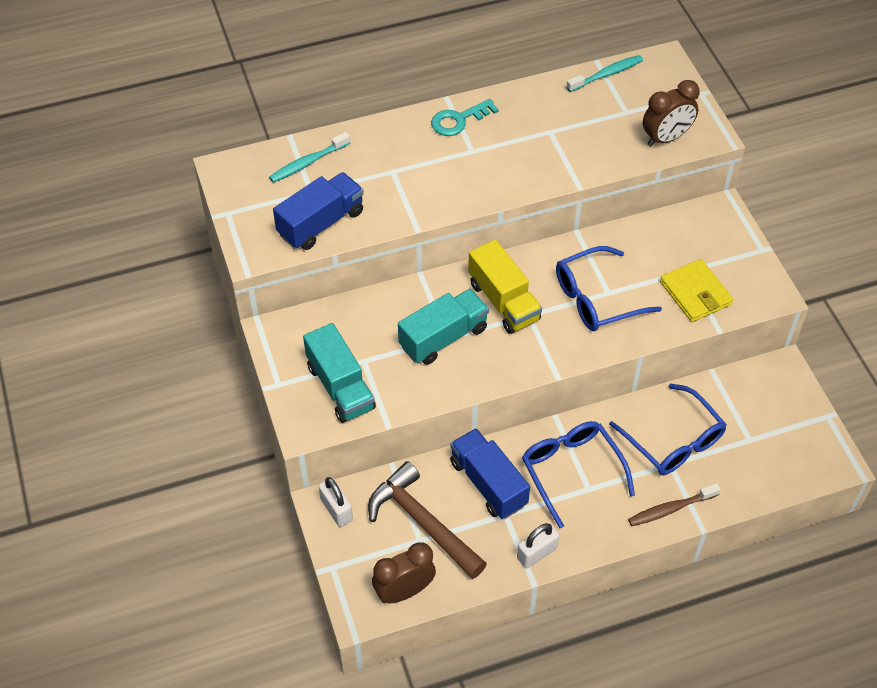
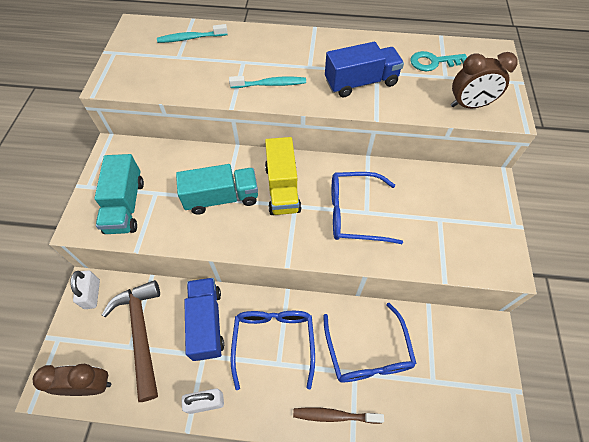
camera: 25 degrees right, 5 degrees up
(321, 223) = (168, 79): blue truck -> blue truck (361, 83)
(458, 120) = (313, 44): turquoise key -> turquoise key (433, 62)
(606, 74) = (443, 46): turquoise toothbrush -> turquoise toothbrush (270, 84)
(695, 293) = (438, 240): yellow wallet -> none

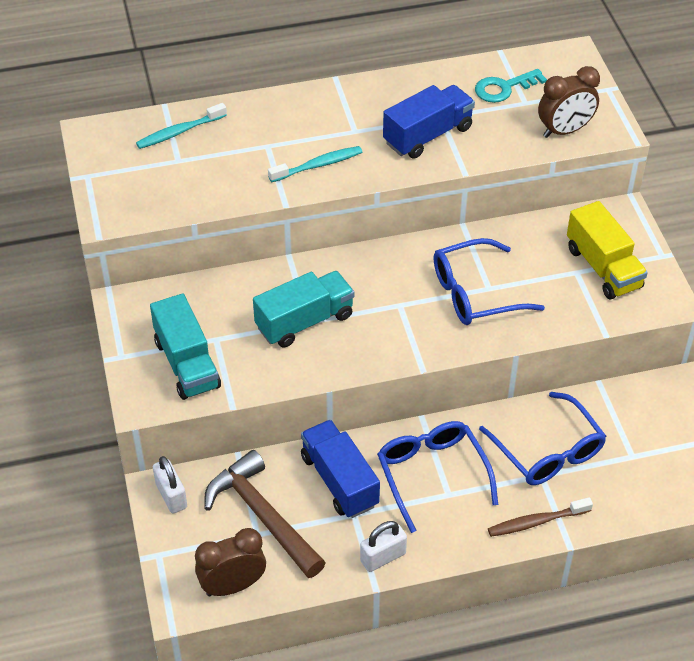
camera: 20 degrees left, 10 degrees down
(282, 188) = (374, 289): yellow truck -> yellow truck (603, 268)

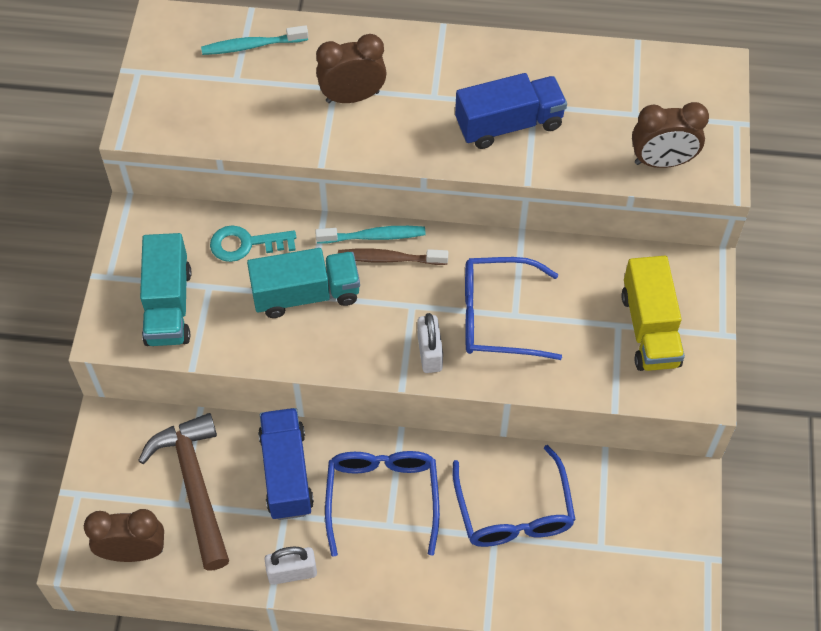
camera: 20 degrees right, 10 degrees up
(171, 496) = (117, 434): white padlock -> white padlock (429, 353)
(286, 148) = (352, 97): none -> brown clock
(318, 165) = (376, 127): turquoise toothbrush -> turquoise toothbrush (374, 236)
(504, 88) = (620, 89): turquoise key -> turquoise key (246, 244)
(536, 522) = (465, 587): brown toothbrush -> brown toothbrush (389, 259)

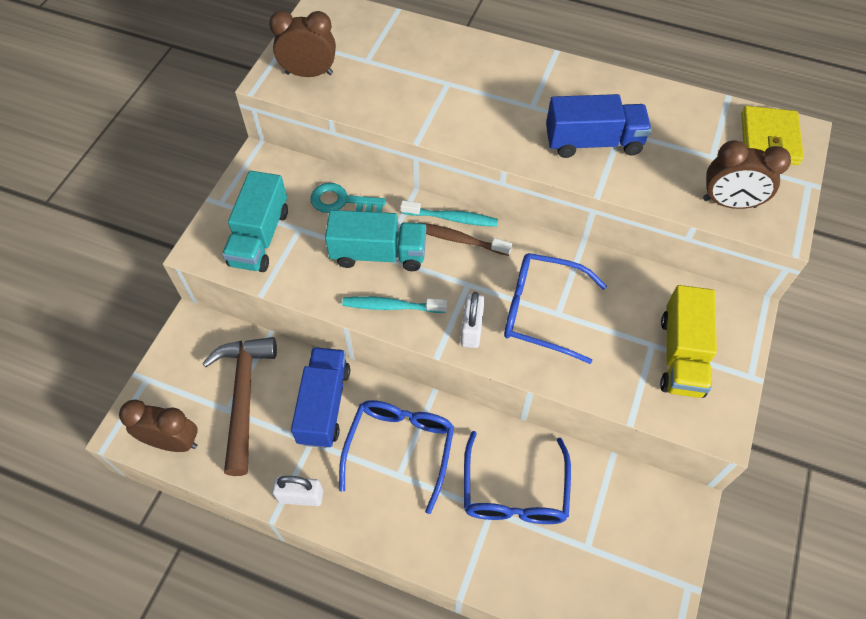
camera: 15 degrees right, 0 degrees up
(252, 46) = (388, 37): turquoise toothbrush -> turquoise toothbrush (391, 306)
(352, 97) = (461, 92): brown clock -> brown clock (309, 73)
(688, 81) = (769, 139): none -> yellow wallet

